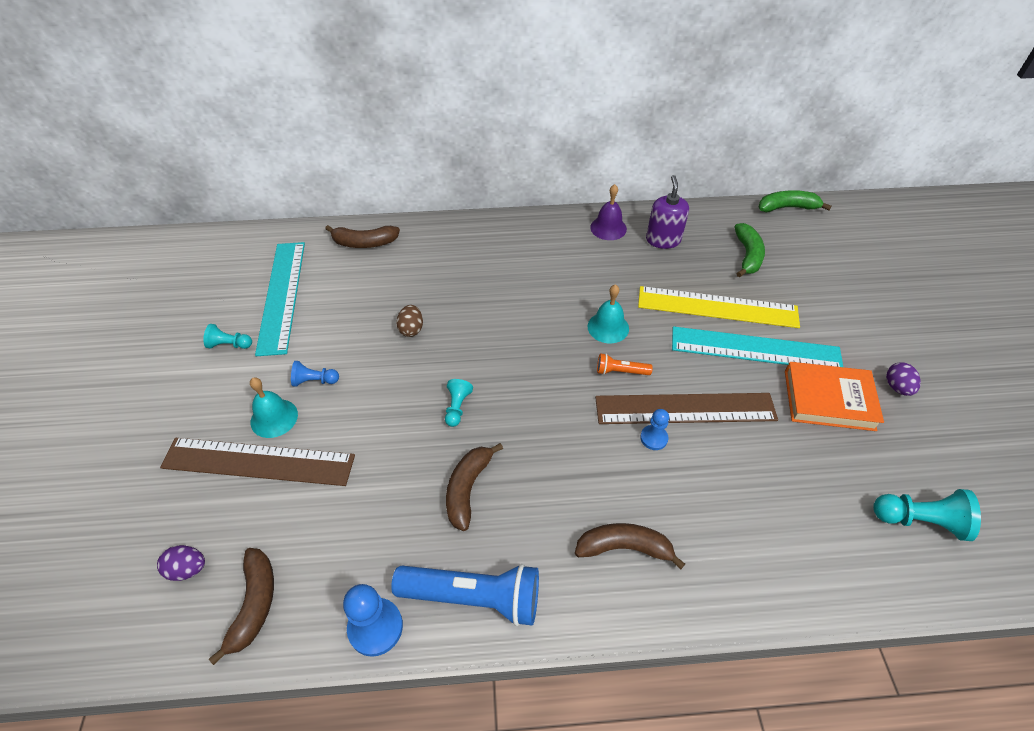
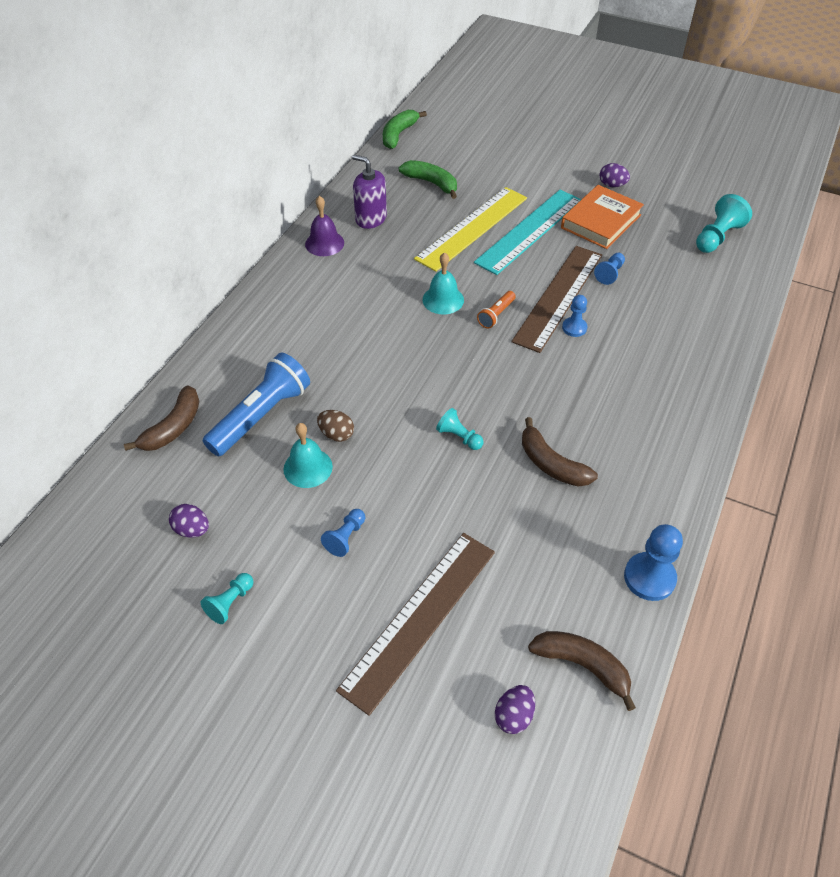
camera: 60 degrees left, 0 degrees up
(274, 418) = (371, 588): turquoise bell -> turquoise bell (308, 467)
(282, 296) = (192, 529): turquoise ruler -> purple egg
(473, 597) = (654, 500): blue flashlight -> blue flashlight (261, 416)
(624, 547) = (659, 391): brown banana -> none
(757, 438) = (609, 274): none -> blue pawn

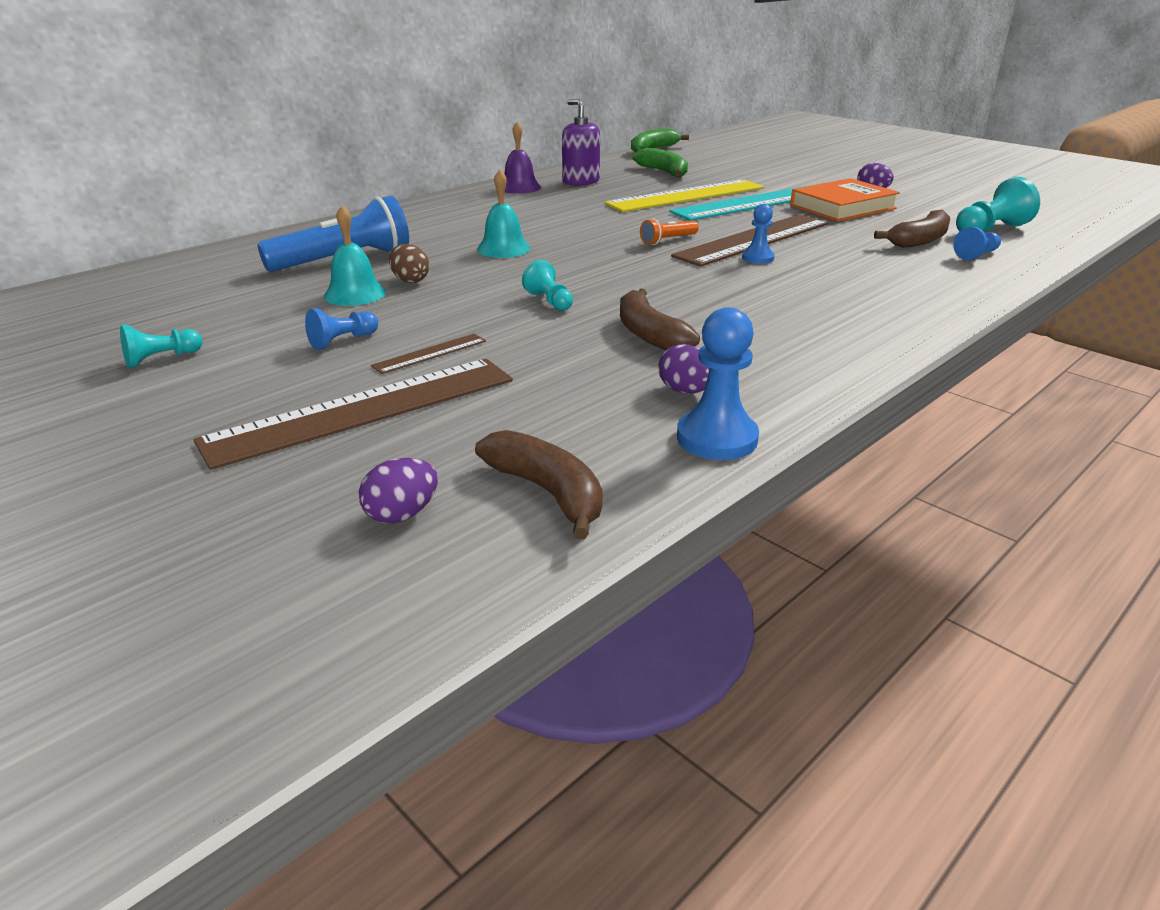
camera: 20 degrees right, 20 degrees down
(173, 427) = (249, 254): brown banana -> brown banana (920, 240)
(192, 529) = (186, 310): purple egg -> purple egg (685, 391)
(418, 535) = (430, 353): none -> brown ruler
(443, 300) = (614, 226): turquoise bell -> turquoise bell (503, 249)
(609, 274) = (830, 234): blue pawn -> blue pawn (976, 255)

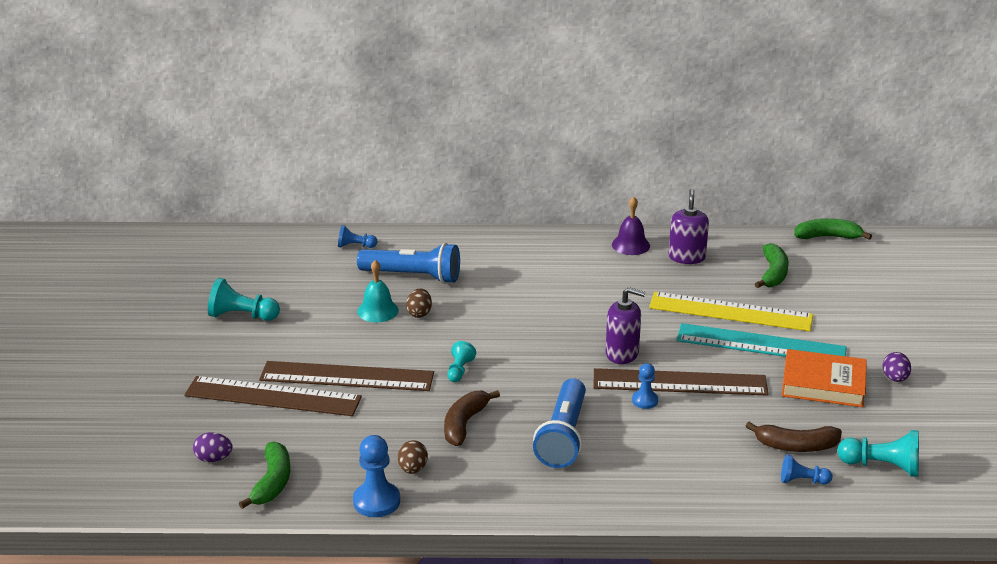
camera: 45 degrees right, 0 degrees up
(161, 359) = (242, 316): turquoise pawn -> turquoise pawn, size x1.64
(342, 341) = (324, 345): blue pawn -> blue pawn (355, 246)
(430, 353) = (347, 376): brown ruler -> brown ruler, size x2.30
(503, 249) = (511, 310): turquoise bell -> none
(548, 492) = (272, 482): brown banana -> green banana
(668, 240) = (622, 354): orange flashlight -> purple soap dispenser
(685, 391) = (412, 469): purple egg -> brown egg
(757, 304) = (563, 436): none -> blue flashlight

